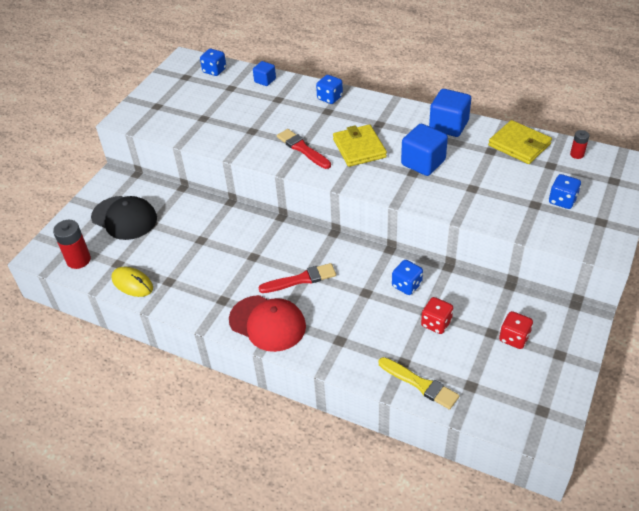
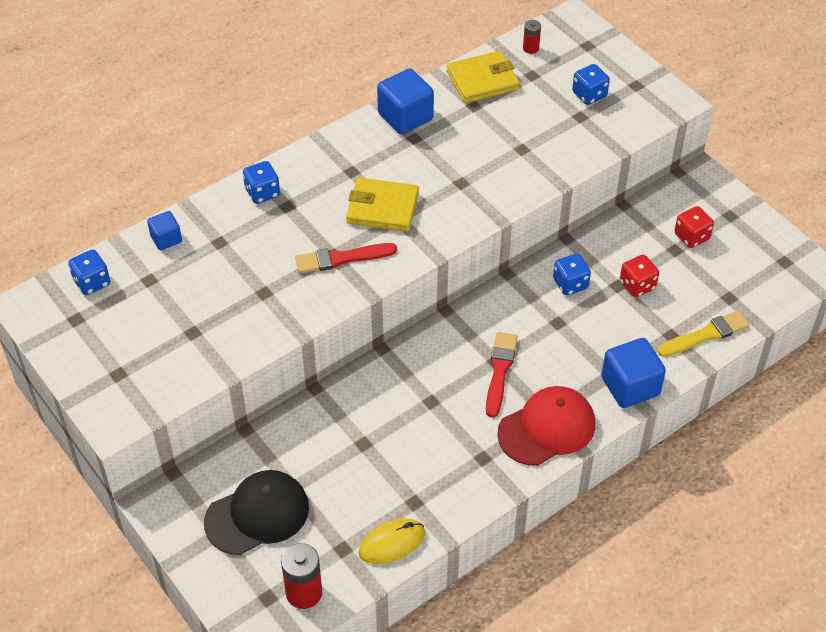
camera: 65 degrees left, 5 degrees up
(423, 163) = (451, 167): blue cube -> blue cube (630, 386)

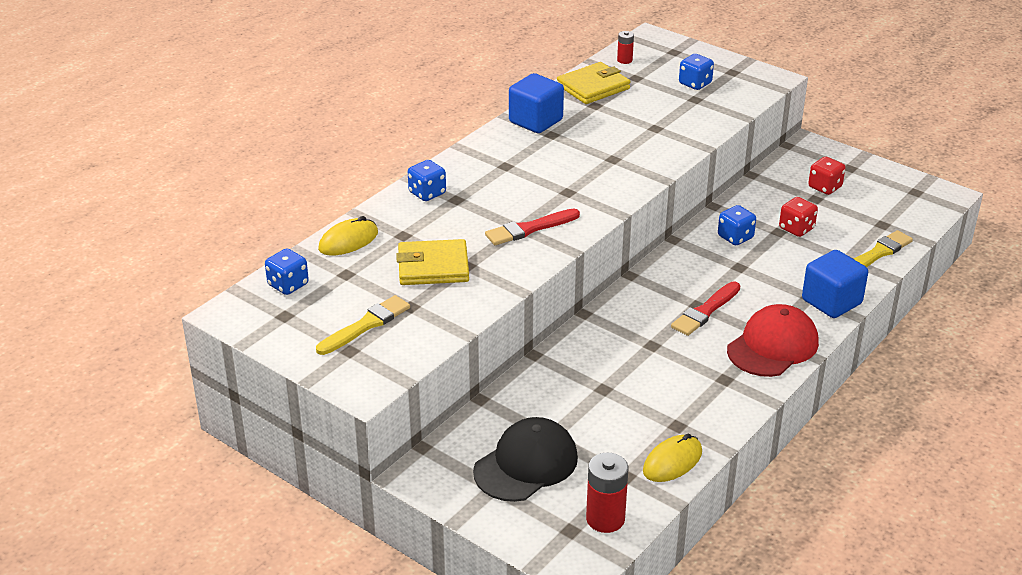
camera: 15 degrees left, 15 degrees down
(143, 346) = (366, 325): none -> yellow brush
(166, 239) = (348, 241): blue cube -> yellow mouse
(382, 208) = (549, 187): yellow wallet -> yellow wallet (433, 267)
(500, 371) = (705, 311): red brush -> red brush turned 135 degrees counterclockwise

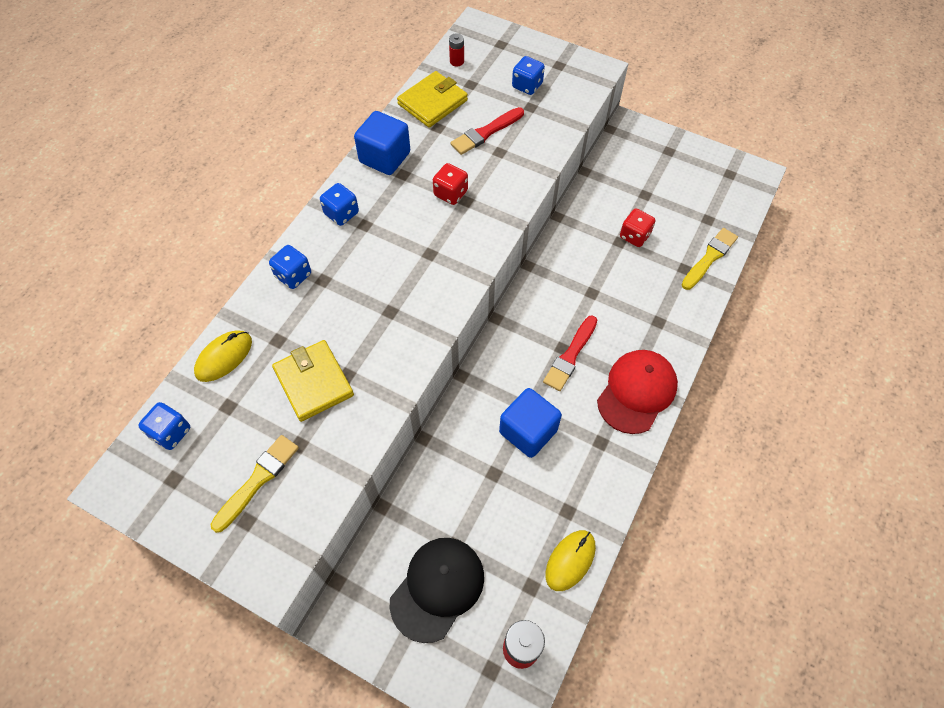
camera: 10 degrees left, 25 degrees up
(433, 267) = (313, 382): yellow wallet -> yellow wallet turned 75 degrees clockwise
(529, 229) = (400, 312): red brush -> red brush (486, 132)
(735, 237) = (582, 255): blue dice -> blue dice (341, 213)
(825, 187) = (651, 179): red dice -> red dice (450, 193)
(831, 302) = (679, 326): blue cube -> blue cube (528, 431)

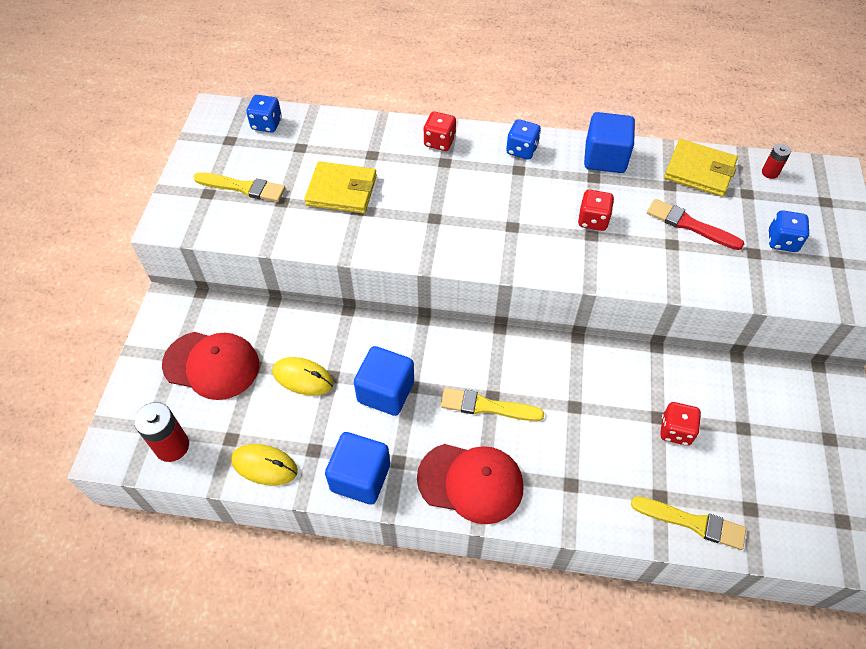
camera: 70 degrees right, 5 degrees down
(224, 357) = (342, 129): yellow mouse -> yellow mouse (303, 378)
(293, 275) = (439, 142): blue dice -> red dice
(313, 382) = (341, 191): yellow wallet -> yellow wallet turned 60 degrees clockwise
(437, 588) = (211, 365): black cap -> red cap
(570, 356) = (486, 406): red brush -> yellow brush
(607, 478) = (360, 477): none -> blue cube

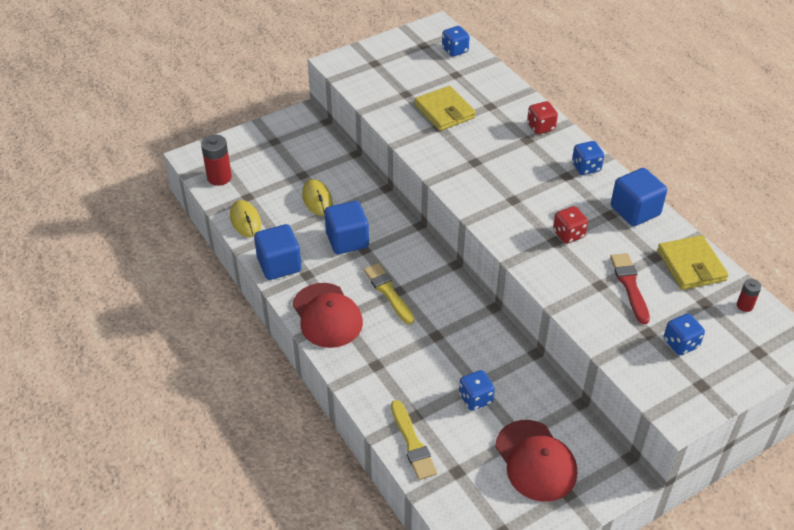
camera: 50 degrees right, 10 degrees down
(211, 365) = (284, 158): red cap -> red cap (535, 461)
(243, 187) = (395, 73): yellow brush -> none
(675, 431) = (475, 398): red dice -> blue dice

